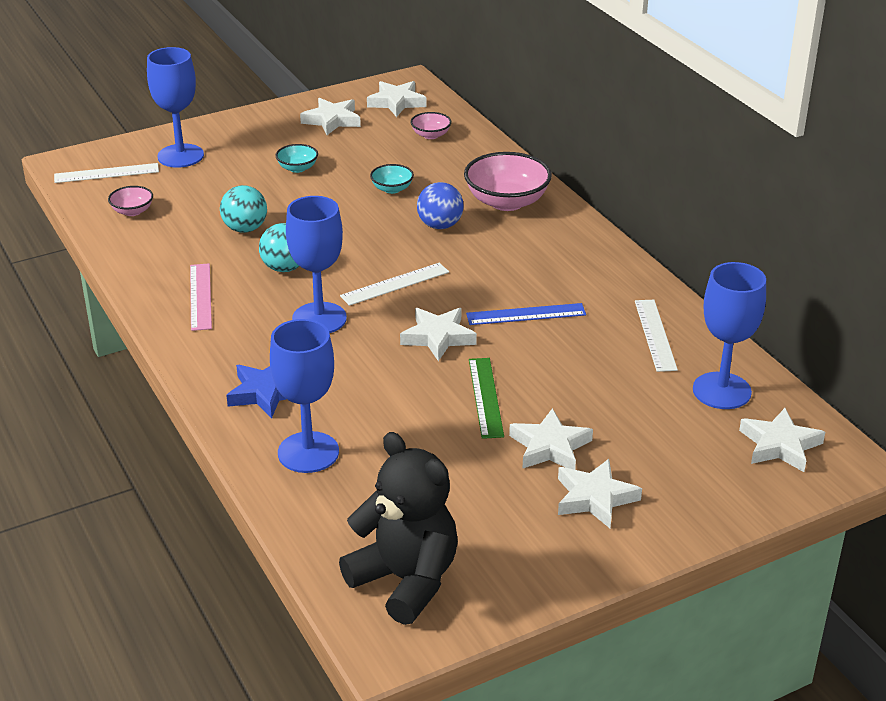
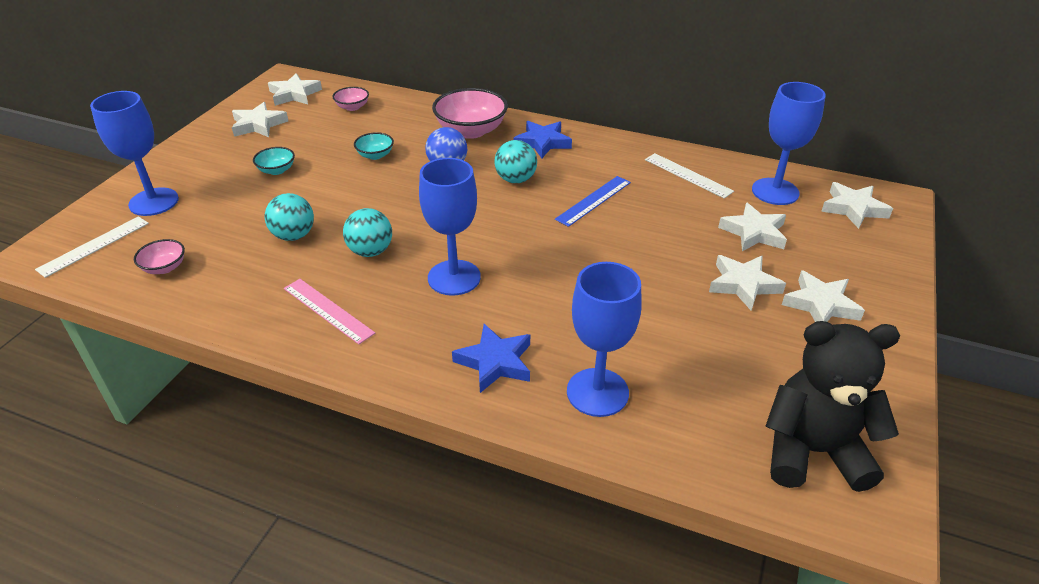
camera: 40 degrees left, 5 degrees up
(395, 284) = (474, 223): white ruler -> none
(438, 337) = (560, 246): white star -> white star (754, 232)
(483, 264) = (515, 179): none -> turquoise ball
(486, 397) = (654, 272): green ruler -> none
(558, 242) = (542, 143): none -> blue star

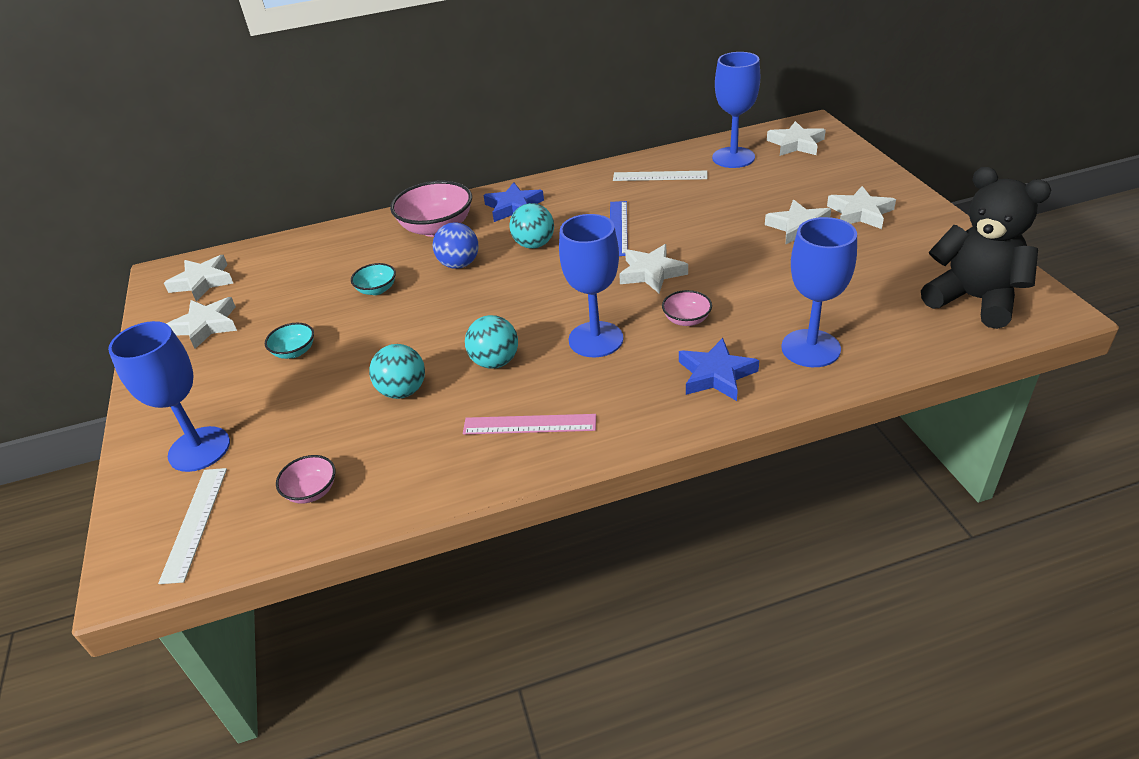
camera: 35 degrees left, 0 degrees up
(352, 107) = (287, 263): pink bowl -> pink bowl (686, 320)
(754, 232) = (758, 191): white star -> white star (651, 273)
(812, 451) = (974, 299): black teddy bear -> black teddy bear turned 75 degrees clockwise

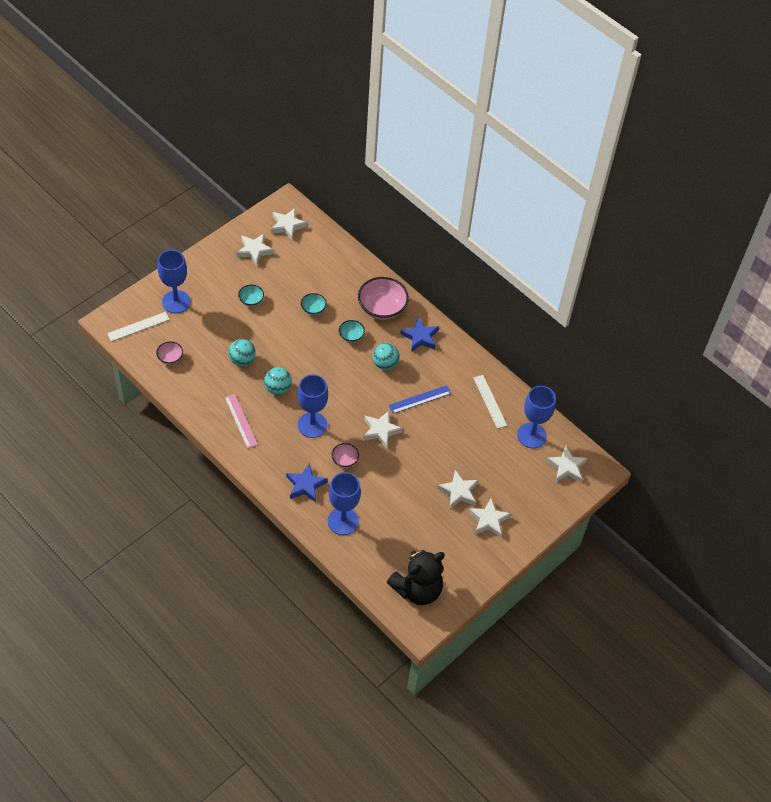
camera: 55 degrees right, 15 degrees up
(459, 264) = (351, 336): blue ball -> turquoise bowl
(974, 299) = (417, 589): black teddy bear -> black teddy bear turned 45 degrees clockwise

